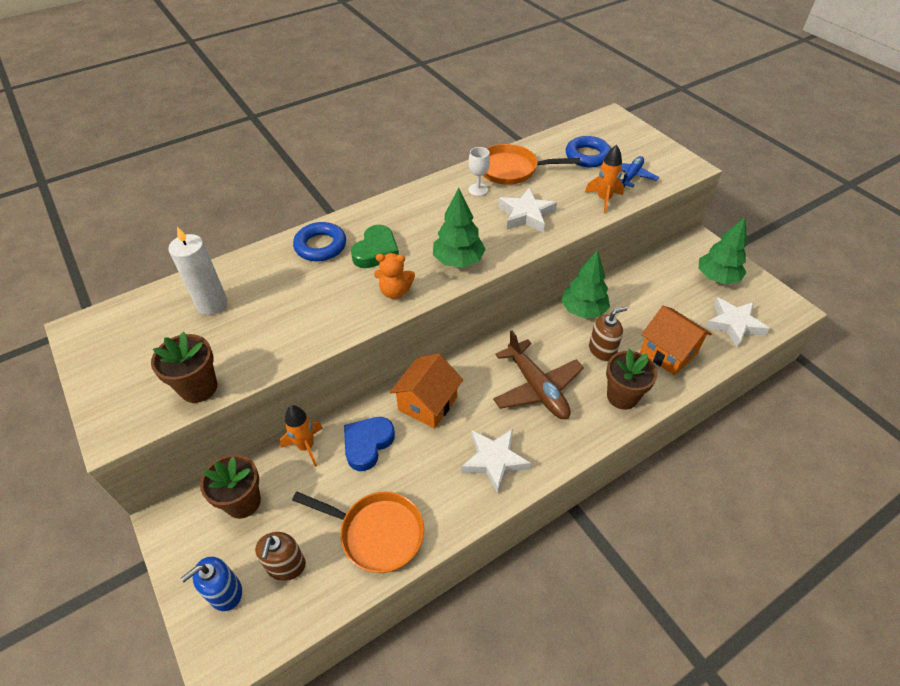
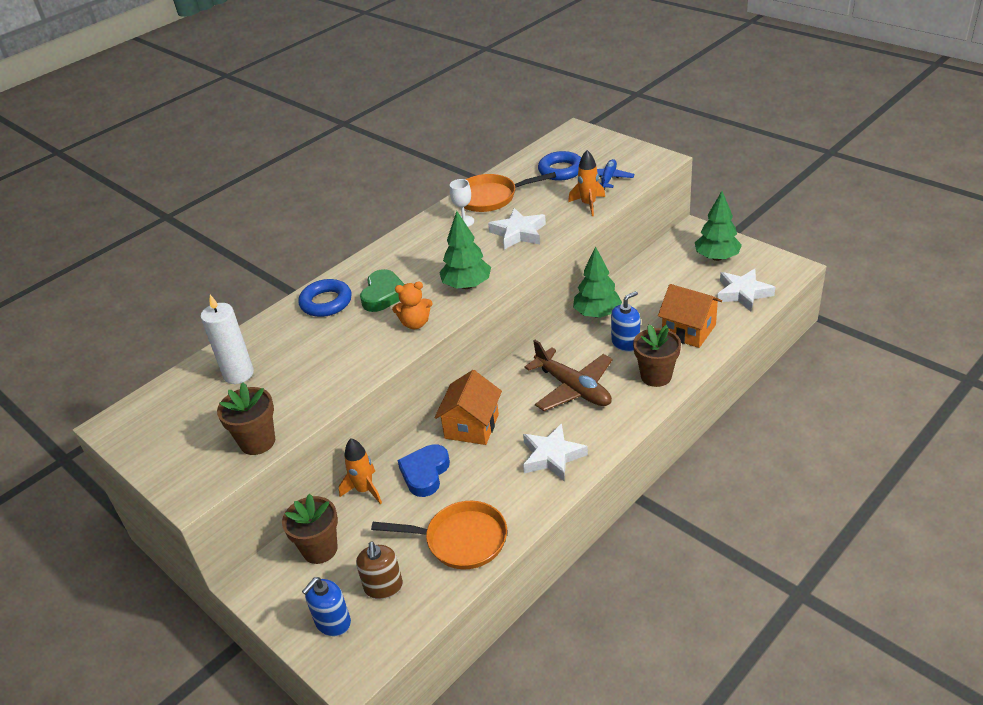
camera: 10 degrees left, 10 degrees down
(602, 350) = (625, 343): brown soap dispenser -> blue soap dispenser

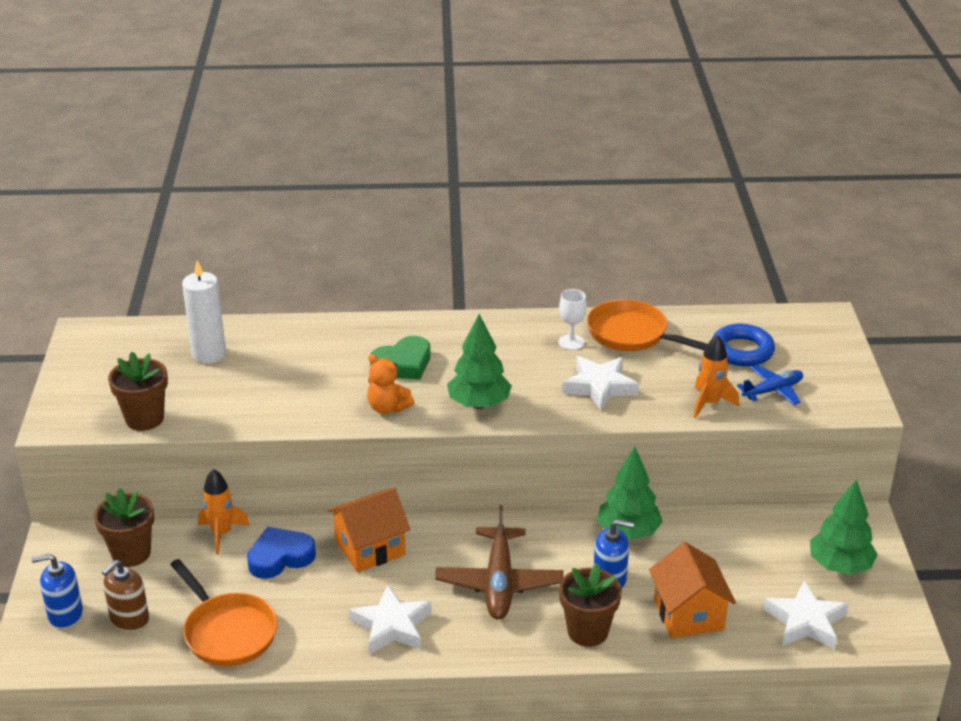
camera: 40 degrees right, 5 degrees down
(326, 302) = (352, 339): blue ring -> none

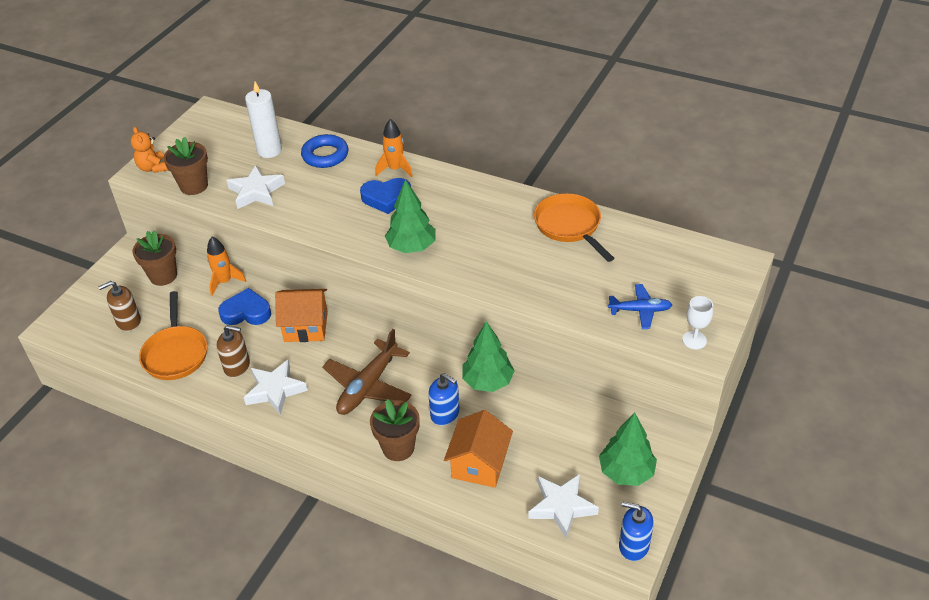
camera: 30 degrees right, 10 degrees up
(65, 614) = (97, 304): blue soap dispenser -> blue soap dispenser (633, 545)
(321, 618) = (237, 366): none -> brown soap dispenser
(388, 408) = (348, 229): orange teddy bear -> orange teddy bear (153, 168)
(403, 364) = (386, 198): green heart -> blue heart
(571, 342) = (518, 218): white goblet -> white goblet (694, 340)
(599, 387) = (509, 262): white star -> white star (256, 192)
(709, 403) = (580, 304): orange rocket -> orange rocket (395, 169)
(742, 351) = (644, 268): blue ring -> blue ring (325, 155)

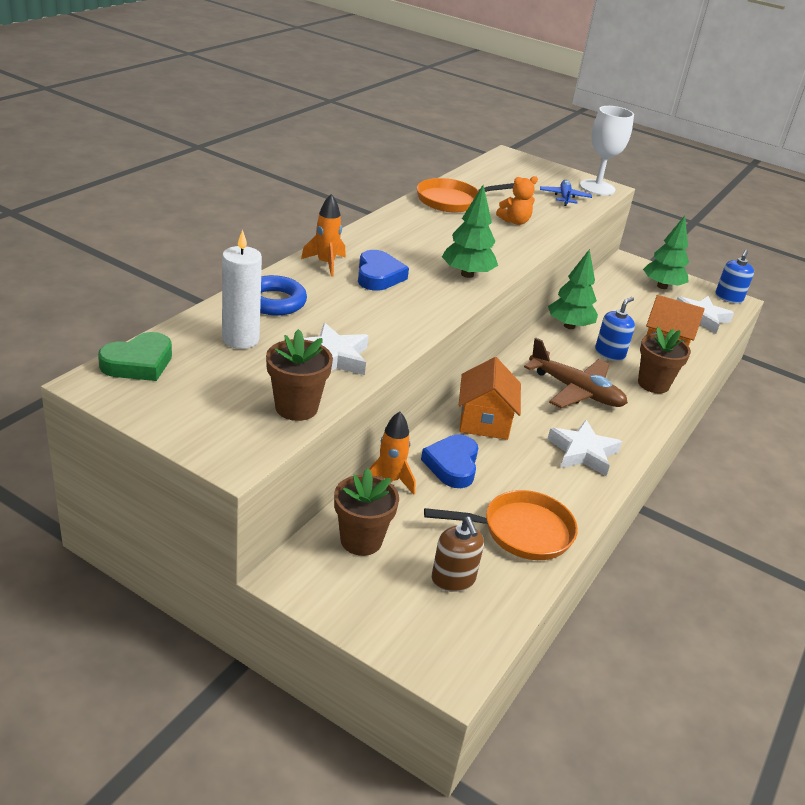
camera: 90 degrees left, 10 degrees down
(153, 168) = (229, 445): orange teddy bear -> orange teddy bear (515, 221)
(232, 120) = (138, 363): none -> green heart
(237, 366) = (545, 479): brown soap dispenser -> none
(694, 340) = (597, 188): white goblet -> white goblet, size x1.87

